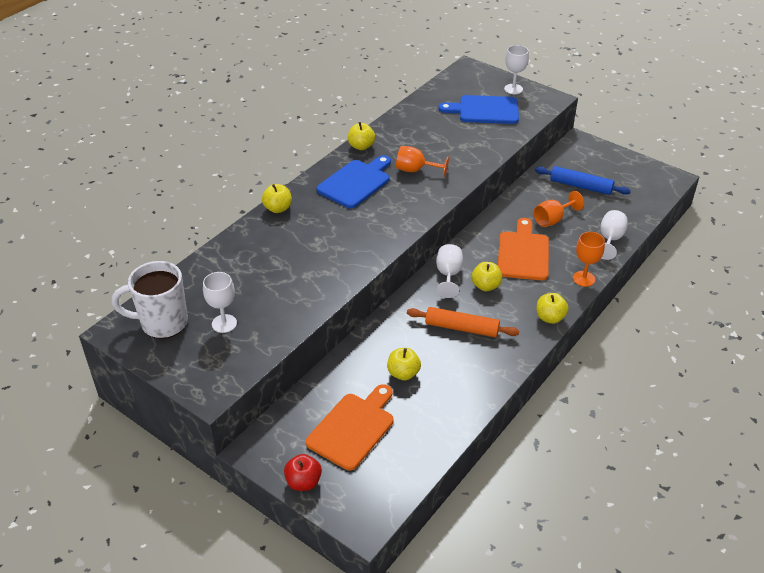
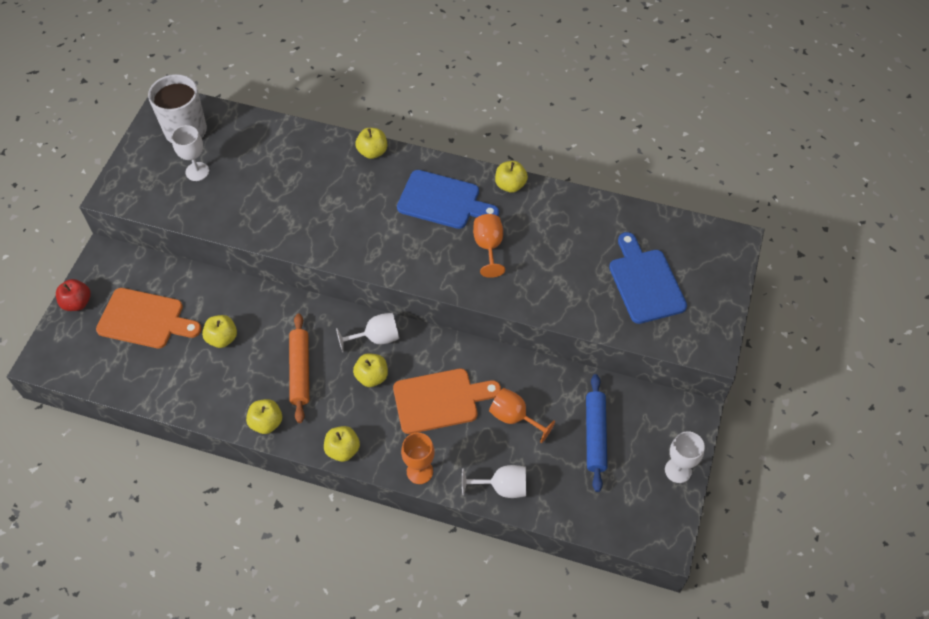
camera: 70 degrees right, 15 degrees up
(506, 360) = (266, 423): none -> yellow apple
(513, 89) = (711, 301): white goblet -> white goblet (678, 470)

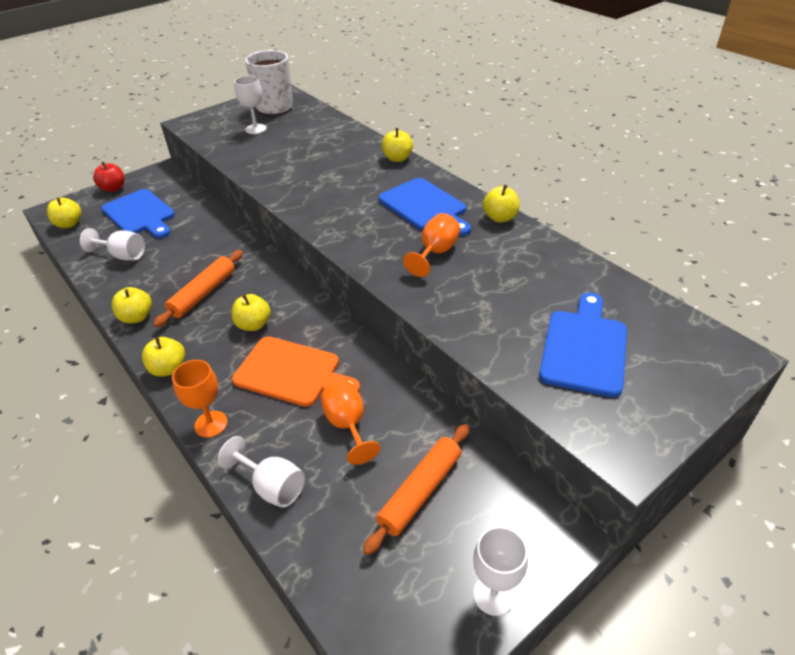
camera: 35 degrees right, 15 degrees down
(144, 319) = (140, 214): orange cutting board -> blue cutting board
(222, 338) = (175, 247): yellow apple -> yellow apple (69, 224)
(376, 338) = (288, 298): white goblet -> white goblet (123, 255)
(595, 435) = (420, 491): blue rolling pin -> orange rolling pin

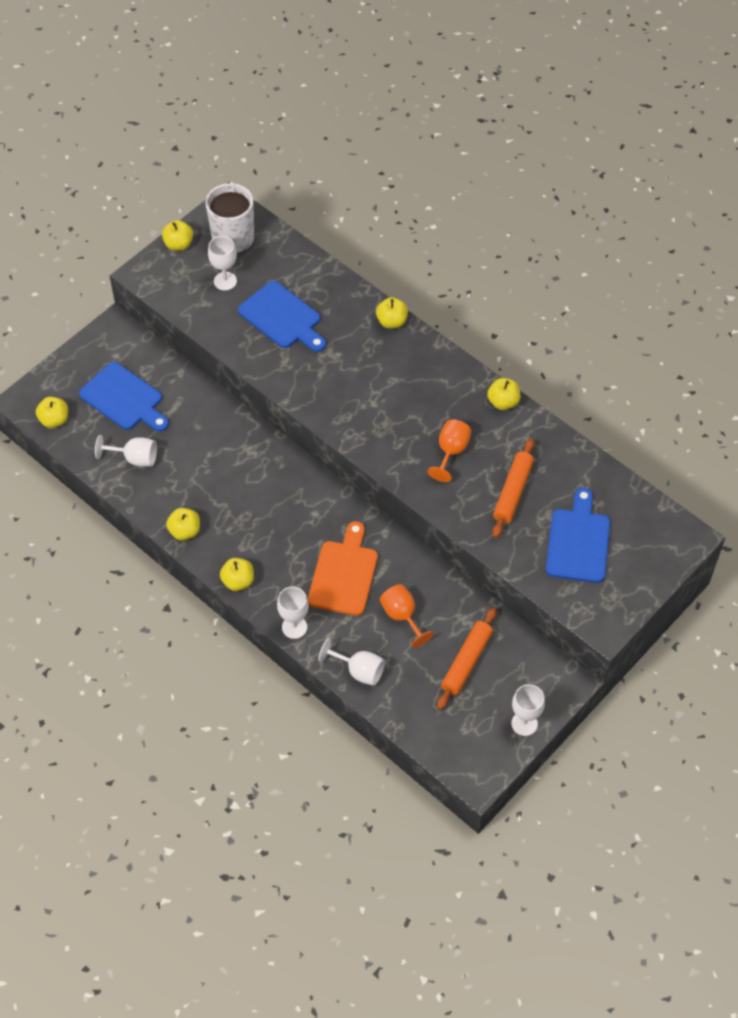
camera: 10 degrees left, 15 degrees up
(113, 188) = (74, 361): red apple -> none
(203, 293) = (235, 498): orange rolling pin -> orange rolling pin (512, 492)
(211, 424) = (294, 627): orange goblet -> white goblet
(253, 325) = (295, 529): yellow apple -> yellow apple (178, 244)
(292, 373) = (344, 574): orange cutting board -> orange cutting board turned 90 degrees counterclockwise
(425, 207) = (432, 393): blue cutting board -> blue cutting board (282, 318)

